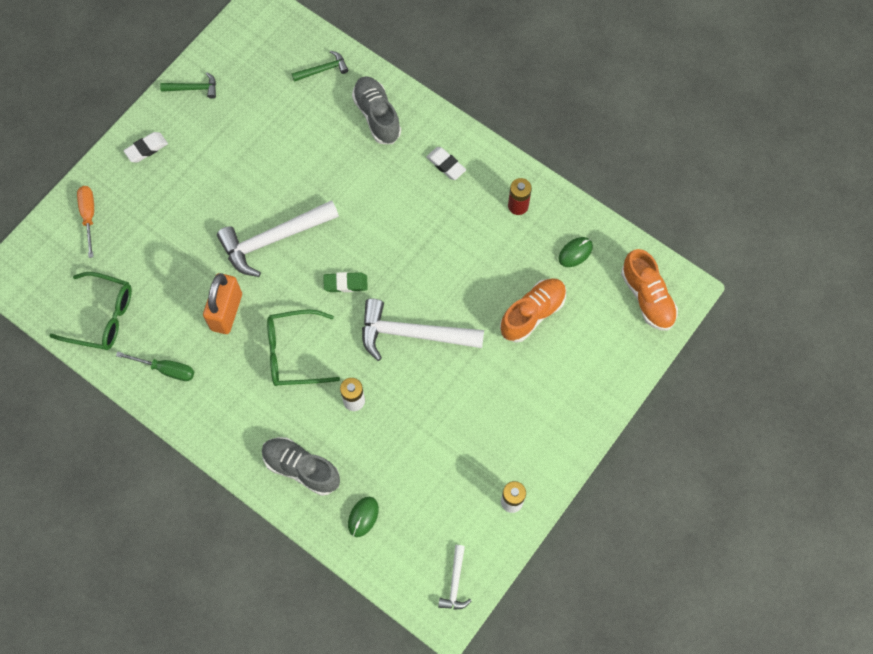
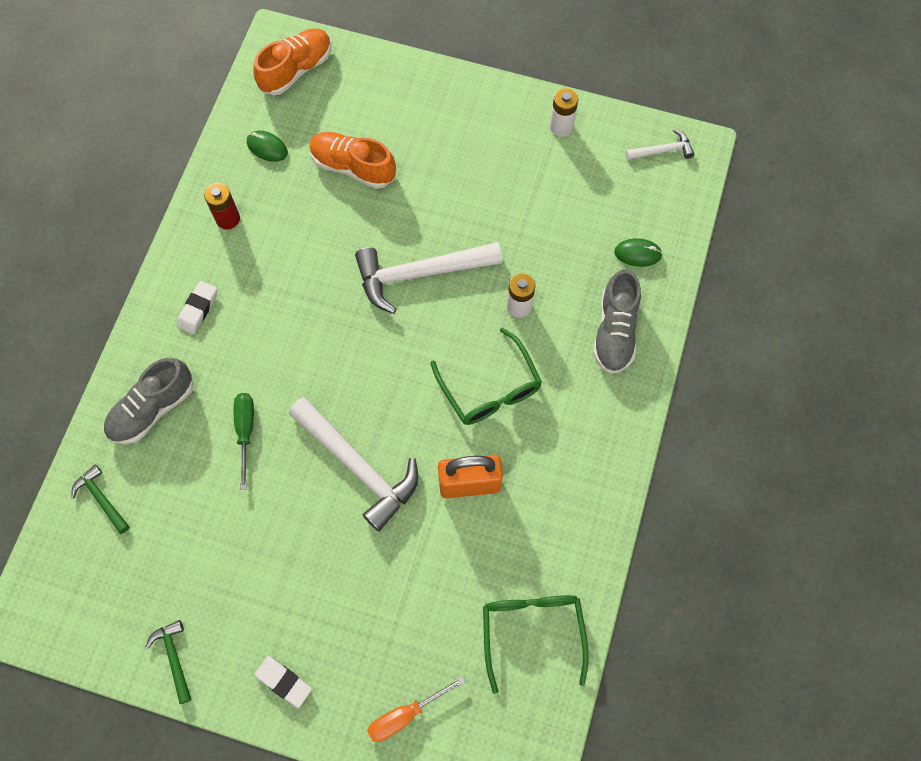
camera: 110 degrees left, 0 degrees up
(166, 369) = (566, 523): green screwdriver -> green screwdriver (245, 432)
(345, 283) = (386, 364): green eraser -> none
(413, 334) = (420, 274): white hammer -> white hammer turned 90 degrees clockwise

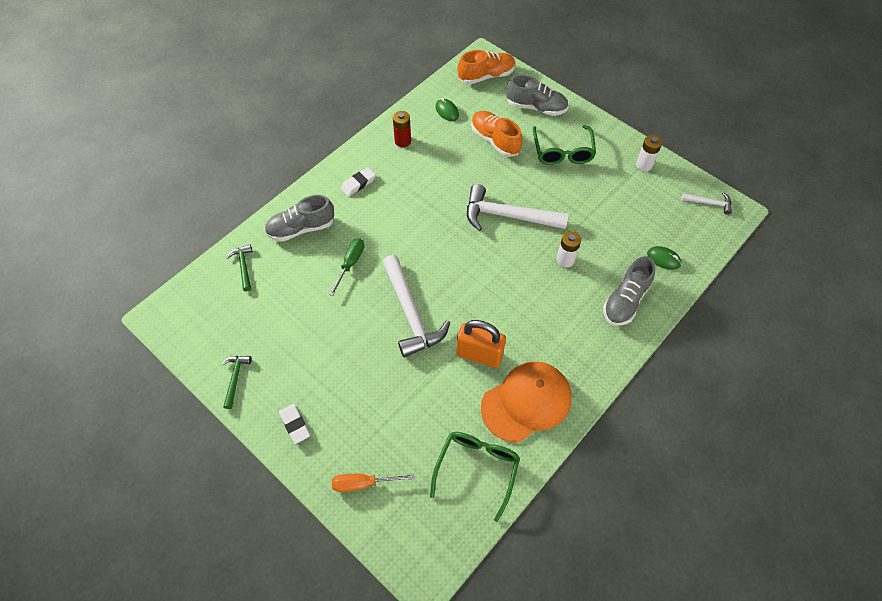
camera: 25 degrees right, 10 degrees down
(385, 94) = (536, 107): none -> grey shoe
(490, 388) = (521, 302): green glasses -> green glasses (562, 152)
(553, 519) = (526, 402): none -> orange cap

